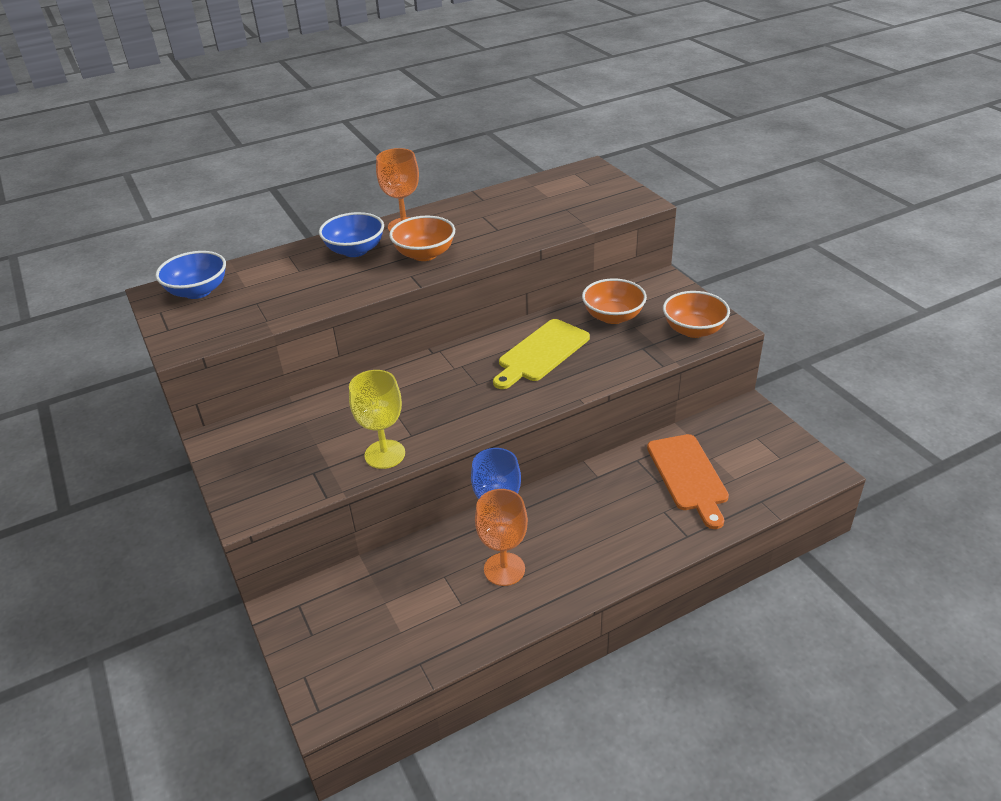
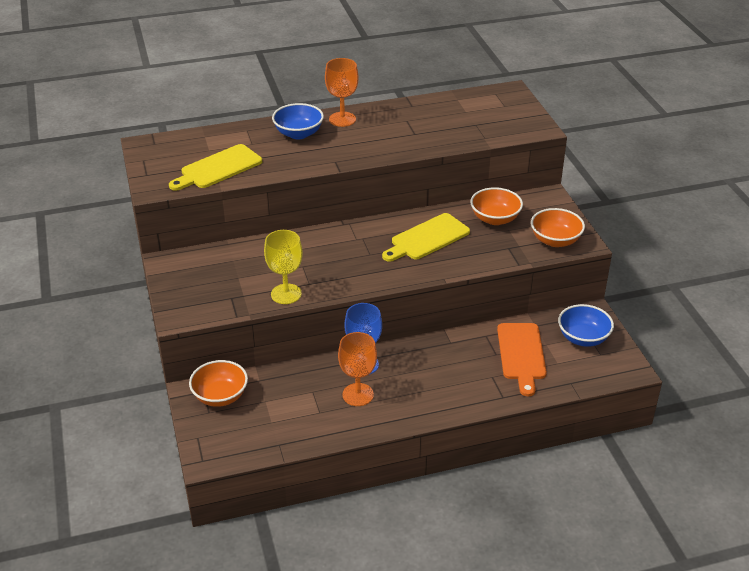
camera: 10 degrees right, 0 degrees up
(198, 291) = (173, 148): blue bowl -> blue bowl (583, 338)
(262, 307) = (218, 168): none -> yellow cutting board
(424, 254) = (351, 145): orange bowl -> orange bowl (220, 396)

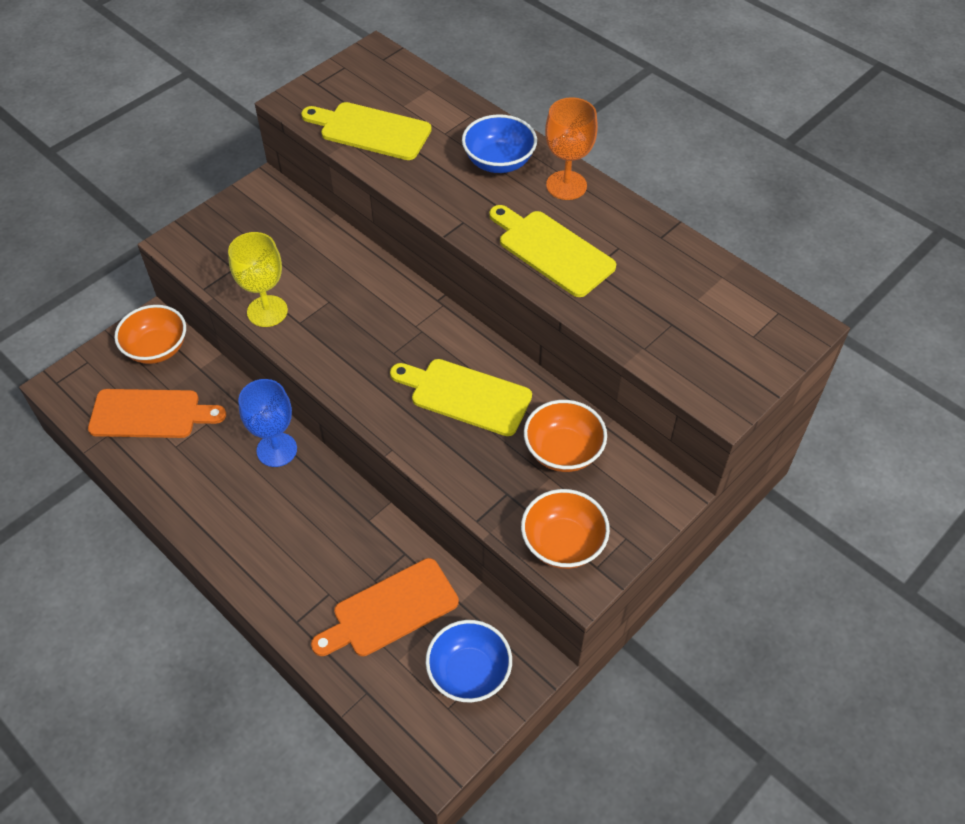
camera: 60 degrees right, 15 degrees up
(279, 416) = (150, 414): none -> orange cutting board
(358, 394) = (222, 468): orange goblet -> none
(388, 140) = (552, 251): none -> yellow cutting board

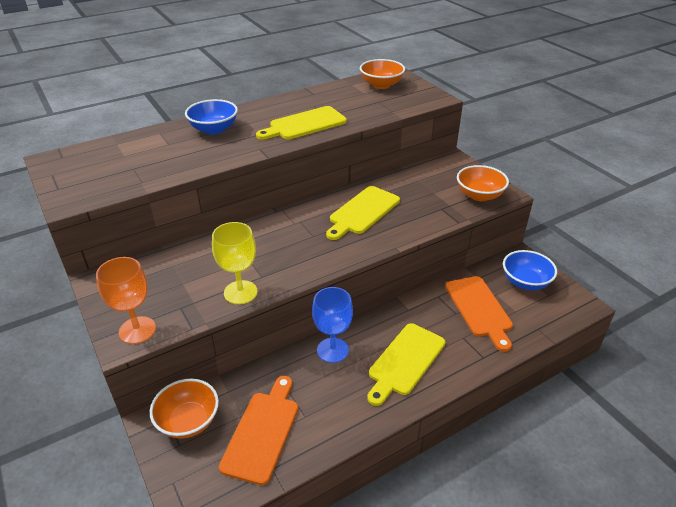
camera: 75 degrees left, 15 degrees down
(371, 130) = (138, 171): yellow cutting board -> yellow cutting board (405, 361)
(563, 451) = (416, 185): orange bowl -> orange bowl (381, 85)
(566, 185) = (252, 112): orange goblet -> orange goblet (137, 330)

